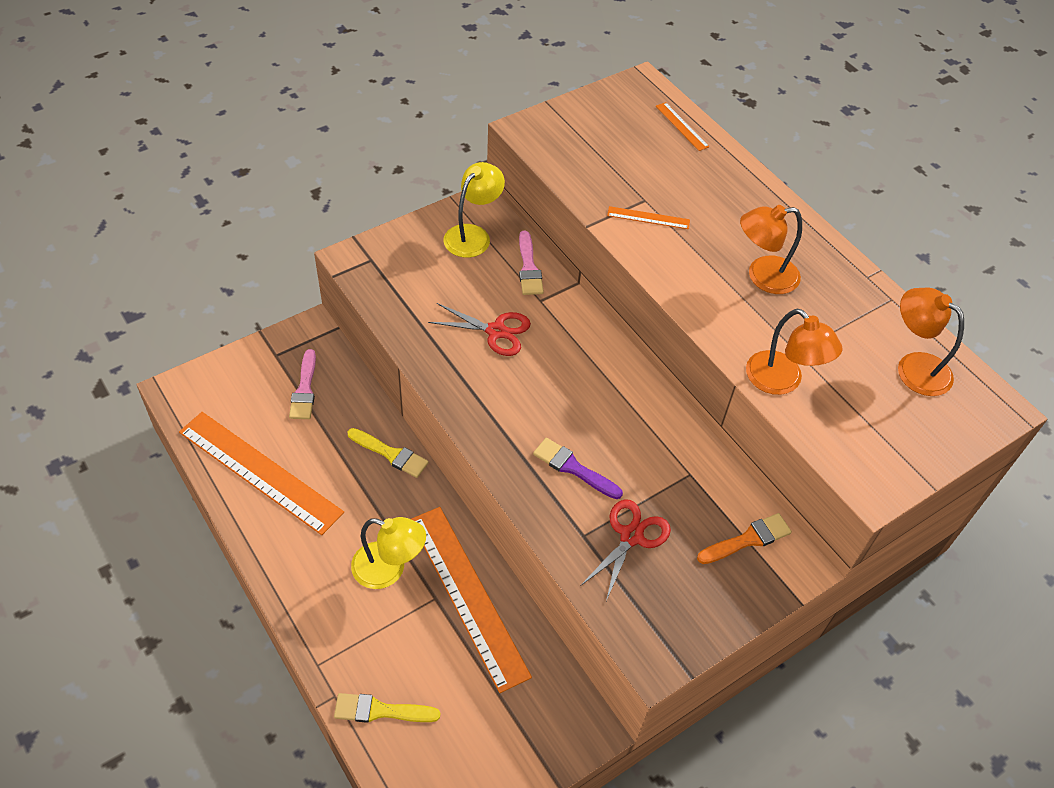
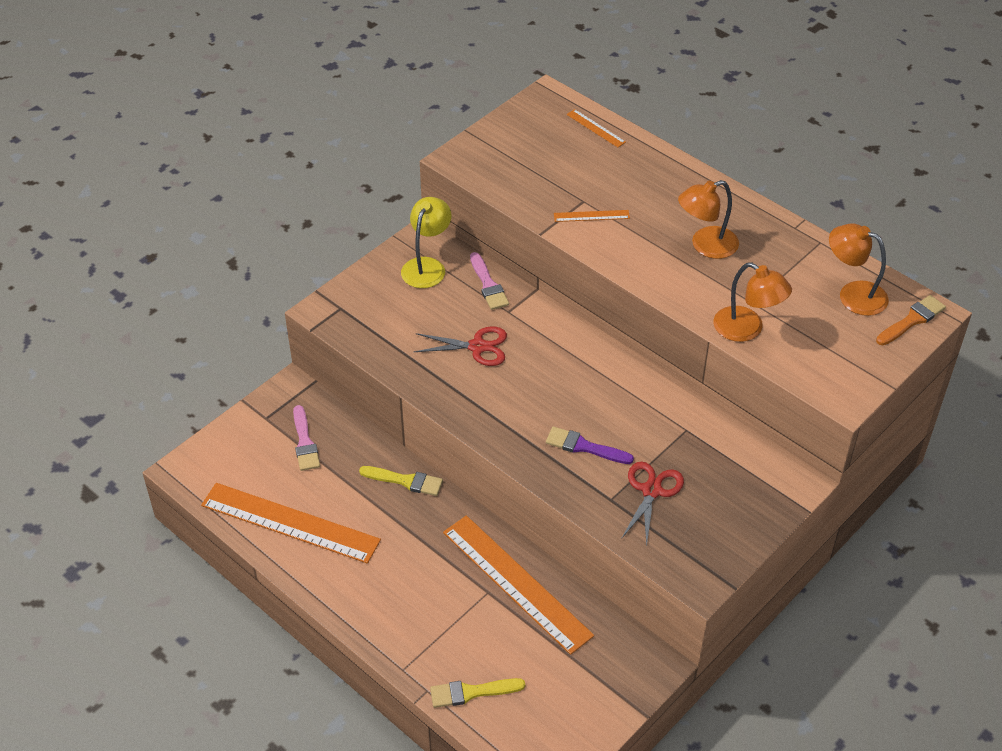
camera: 10 degrees left, 5 degrees down
(389, 569) = (438, 578): yellow lamp -> none
(748, 539) = (750, 471): orange brush -> orange brush (912, 320)

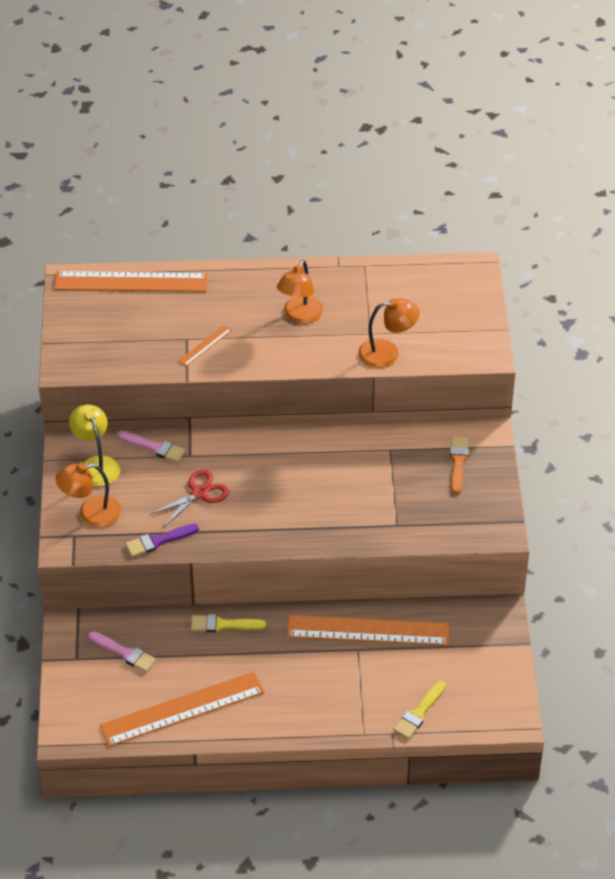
camera: 45 degrees left, 0 degrees up
(405, 481) = (223, 625): yellow brush -> yellow brush turned 150 degrees counterclockwise
(584, 447) = (343, 506): purple brush -> purple brush (158, 541)
(596, 128) = (131, 282): orange ruler -> orange ruler, size x2.36
(651, 491) = (414, 502): red scissors -> none
(853, 294) = (421, 286): orange lamp -> orange lamp (91, 513)
(912, 320) = (471, 280): orange brush -> orange brush (458, 462)

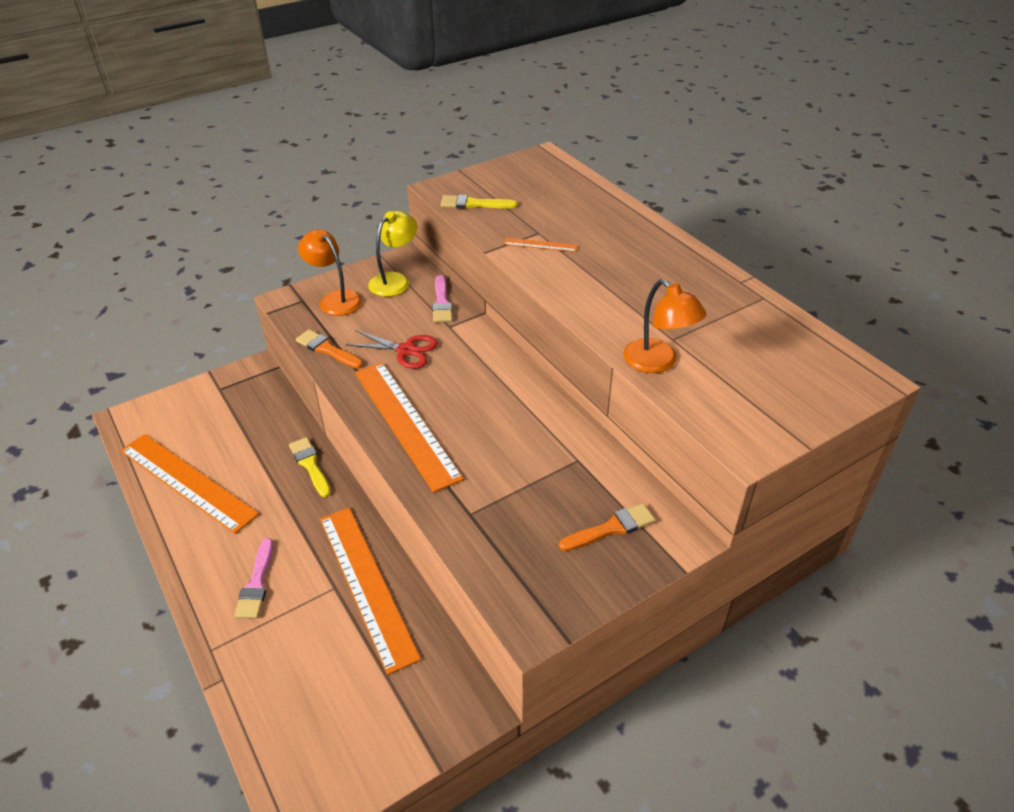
camera: 60 degrees right, 5 degrees down
(125, 653) = (240, 415): pink brush -> pink brush (256, 583)
(131, 282) = (575, 182): orange ruler -> orange ruler (406, 423)
(158, 541) = (327, 349): purple brush -> orange brush
(300, 316) = (642, 284): orange lamp -> none
(419, 713) = (266, 692): yellow brush -> yellow brush (474, 204)

